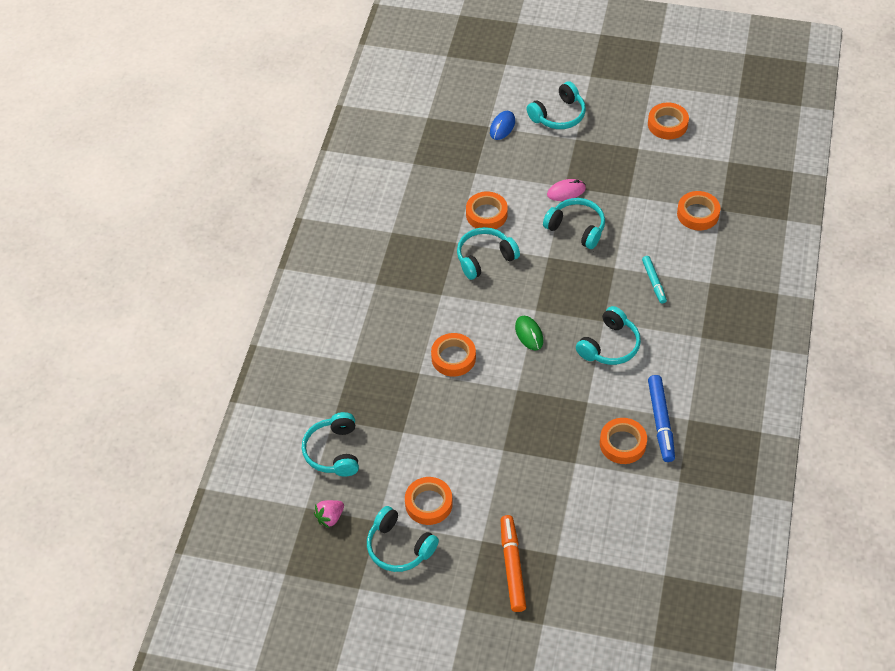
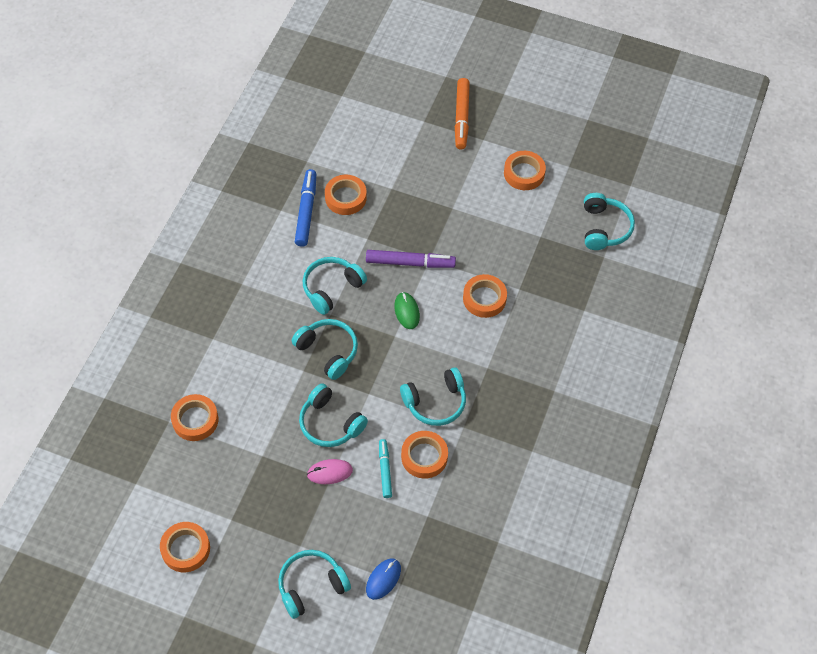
camera: 175 degrees left, 5 degrees up
(330, 517) = (609, 174): pink strawberry -> none
(399, 547) = (552, 144): turquoise headphones -> turquoise headphones (328, 351)
(536, 383) = (410, 263): none -> purple marker
(654, 282) = (268, 348): turquoise marker -> turquoise marker (385, 470)

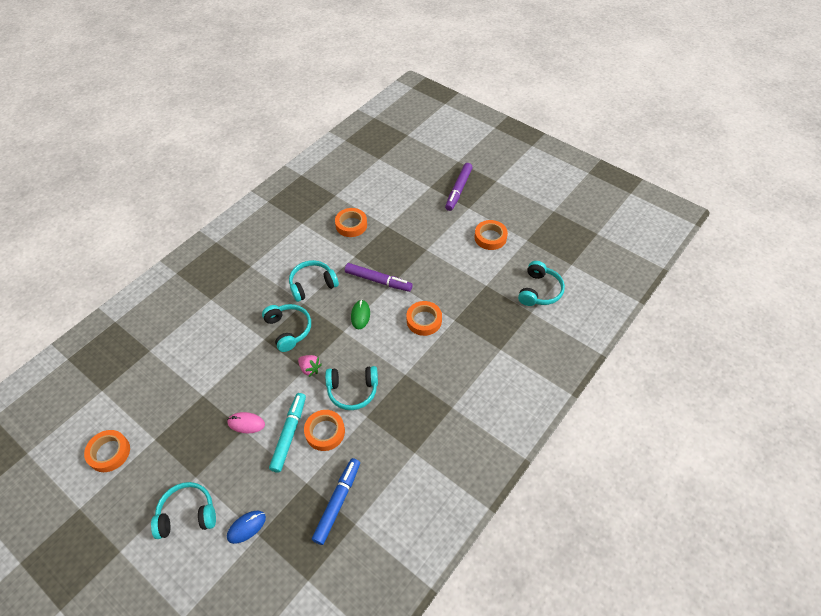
camera: 20 degrees right, 5 degrees down
(195, 420) = (168, 355): orange tape -> none
(306, 211) = (319, 228): blue marker -> blue marker (337, 502)
(330, 423) = (265, 384): turquoise headphones -> none
(375, 391) = (310, 369): none -> pink strawberry
(385, 470) = (289, 434): turquoise marker -> turquoise marker, size x1.59
(461, 117) = (458, 190): orange marker -> purple marker

